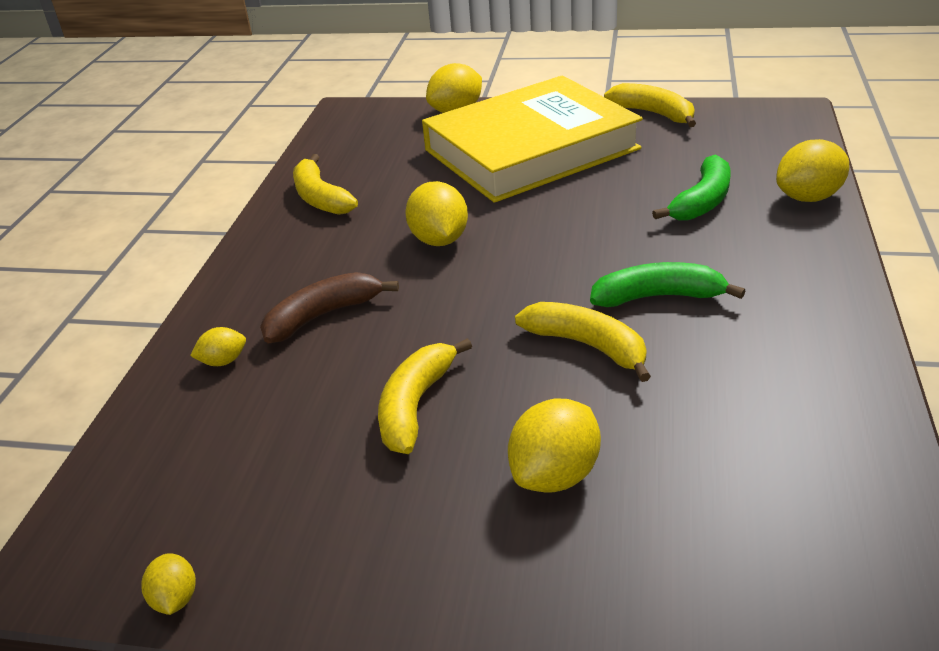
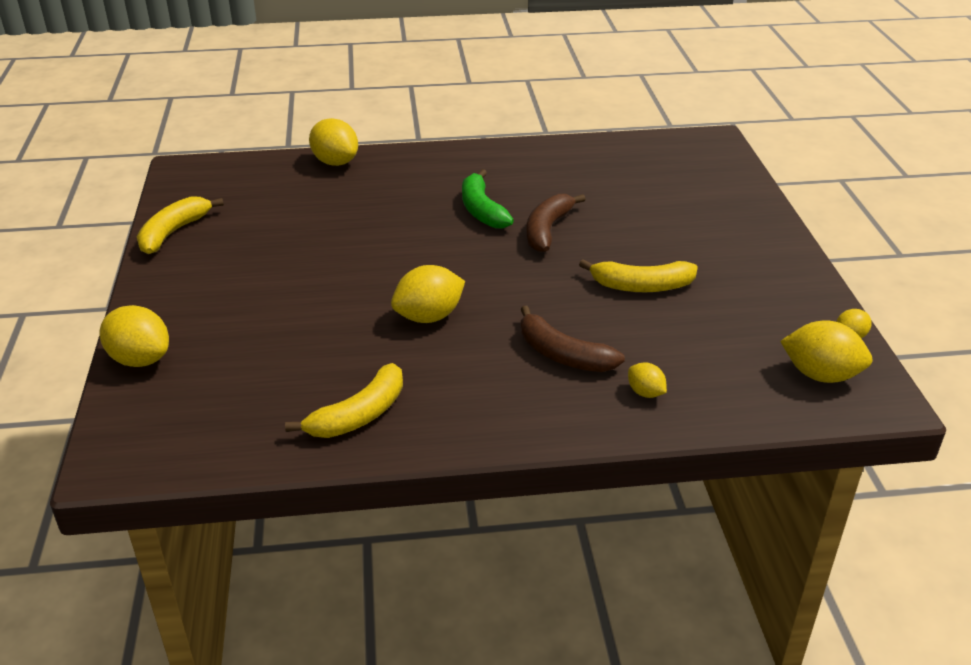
camera: 110 degrees left, 0 degrees up
(531, 149) = (247, 292): yellow book -> none
(555, 474) = (669, 228): yellow lemon -> yellow lemon (820, 375)
(587, 346) = (547, 230): yellow banana -> brown banana
(702, 201) = (345, 201): green banana -> none

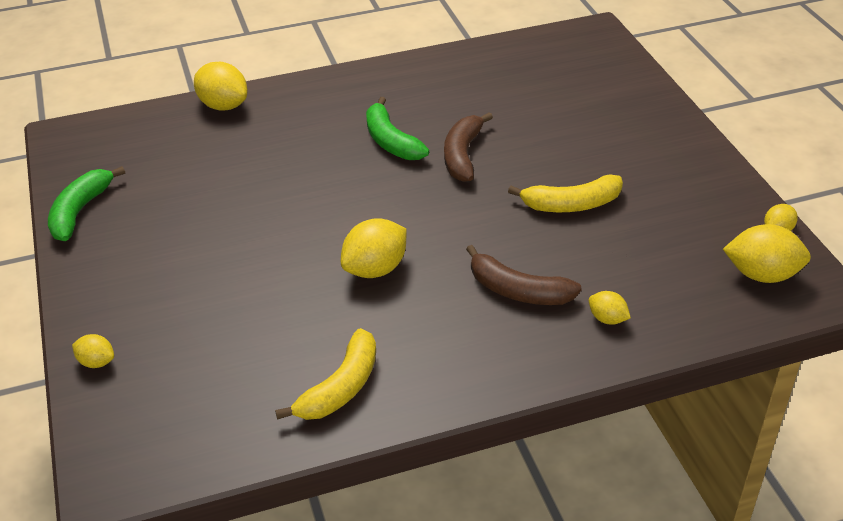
camera: 10 degrees left, 5 degrees up
(140, 359) = (97, 362): yellow lemon -> yellow lemon, size x0.54
(173, 232) = (80, 211): yellow banana -> green banana

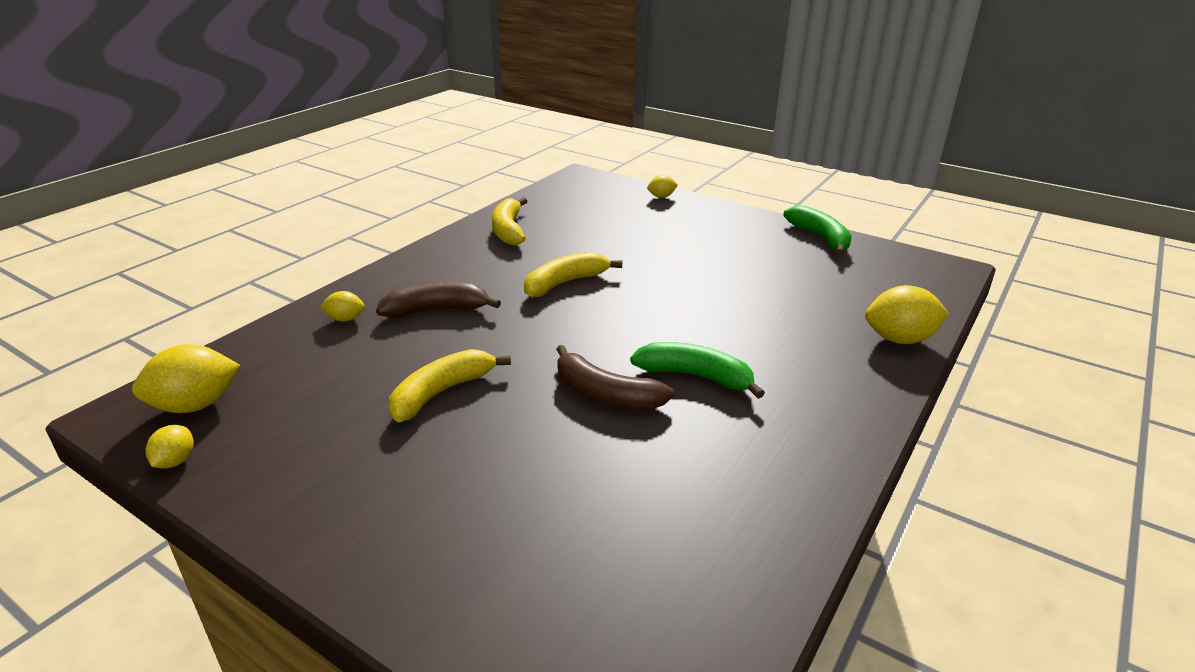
camera: 140 degrees right, 10 degrees down
(375, 269) = (565, 283): yellow lemon -> yellow banana
(463, 155) = (605, 394): brown banana -> brown banana turned 150 degrees clockwise

